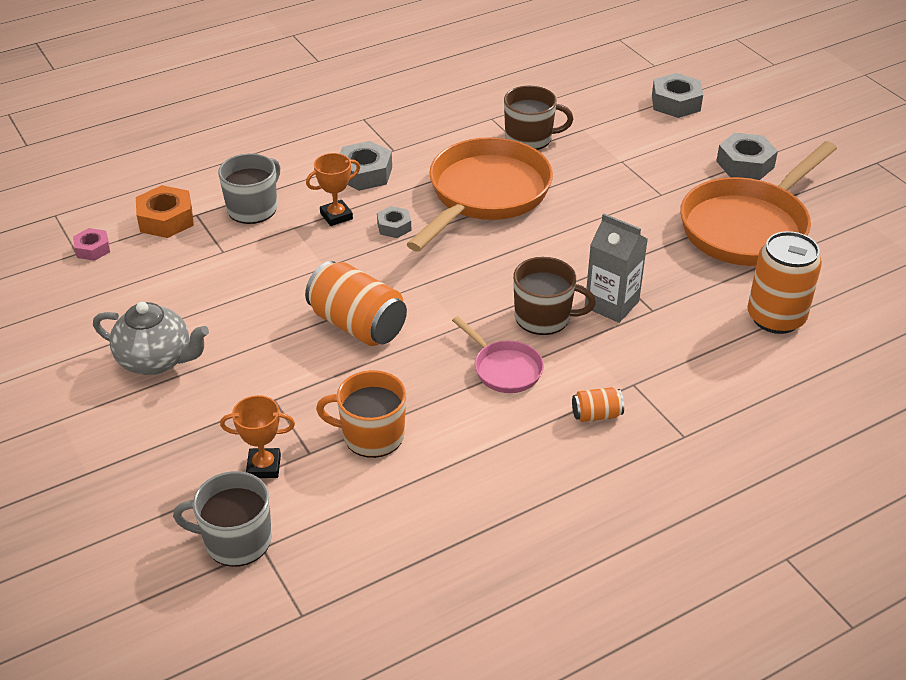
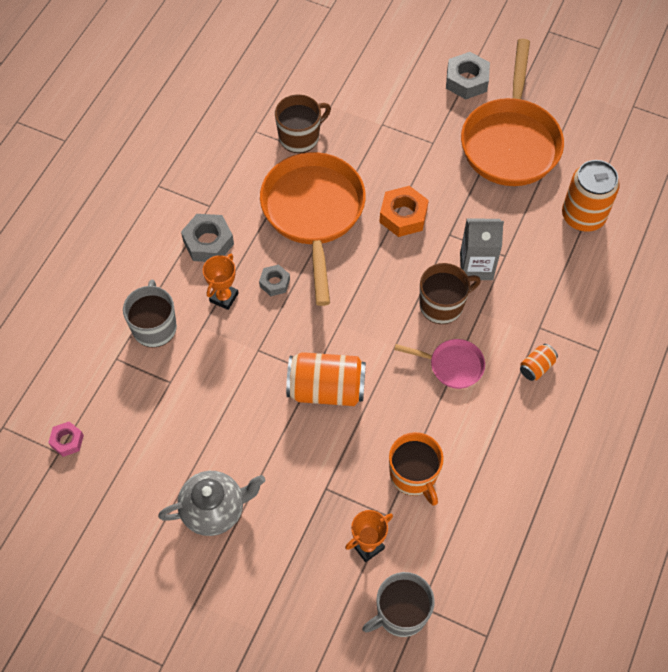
camera: 35 degrees left, 20 degrees up
(166, 219) = (97, 378): orange nut -> orange nut (403, 216)
(371, 435) = (414, 475): orange mug -> orange mug turned 90 degrees counterclockwise
(675, 103) = (375, 42): grey nut -> none

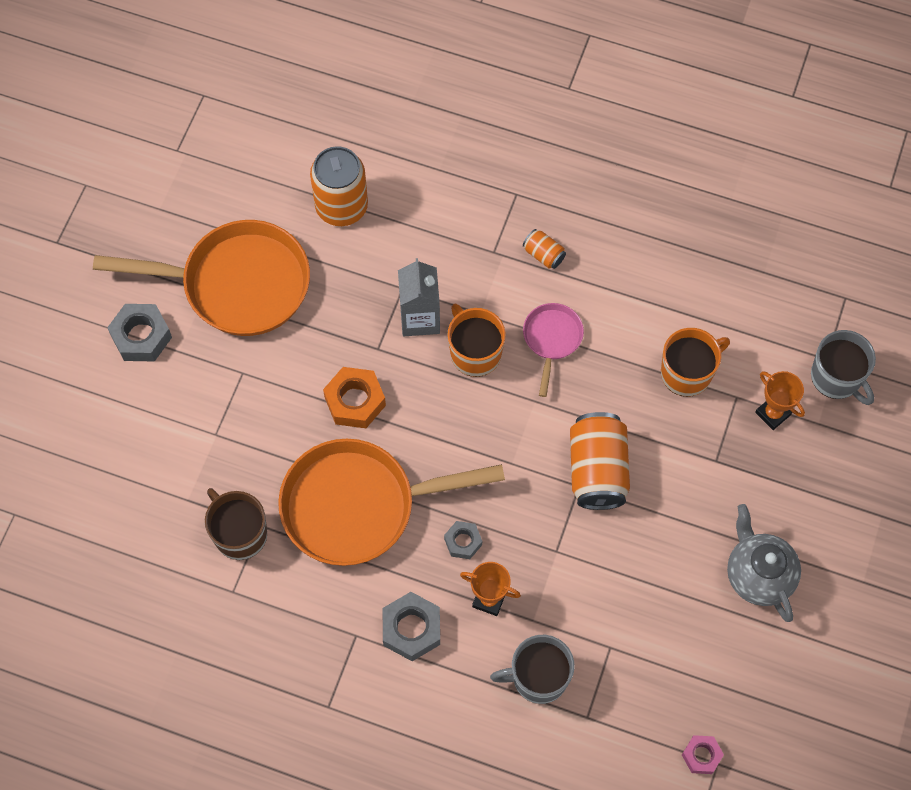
camera: 95 degrees left, 5 degrees up
(442, 305) = (474, 352): brown mug -> orange mug

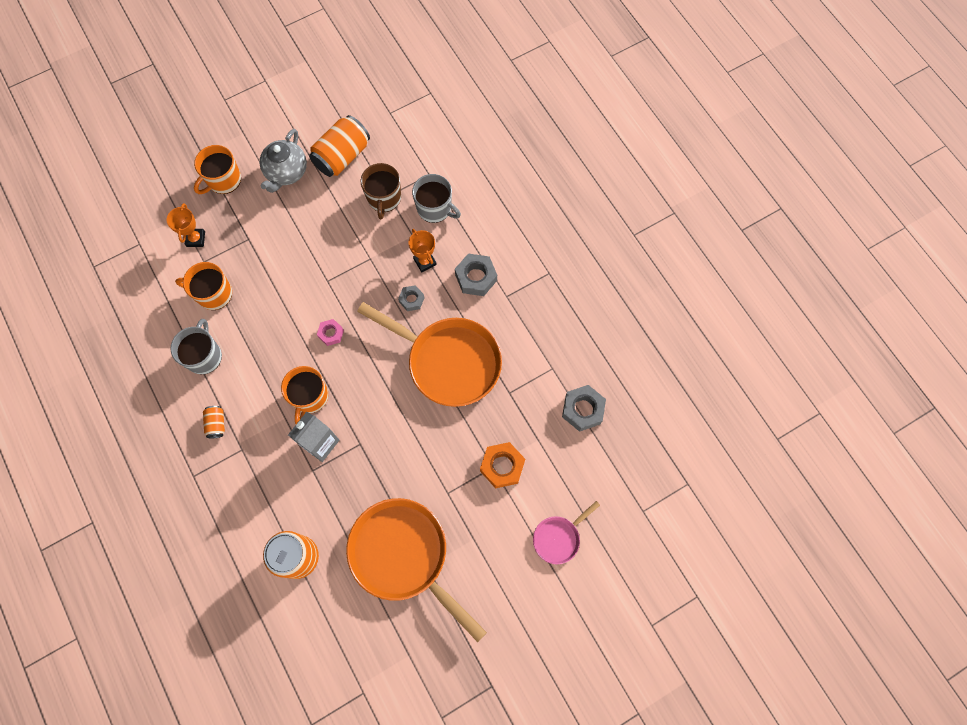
camera: 140 degrees left, 5 degrees up
(141, 337) = (488, 568): grey nut -> grey nut (582, 410)
(239, 533) = (524, 397): brown mug -> brown mug (384, 198)
(355, 401) = (399, 422): orange nut -> orange nut (502, 466)
(552, 339) = (262, 370): pink pan -> pink pan (558, 538)
(597, 470) = (310, 281): orange can -> orange can (342, 156)
(701, 756) = (393, 120): pink nut -> pink nut (331, 333)
(819, 504) = (223, 180): none -> orange mug
(837, 377) = (145, 231): grey mug -> grey mug (204, 356)

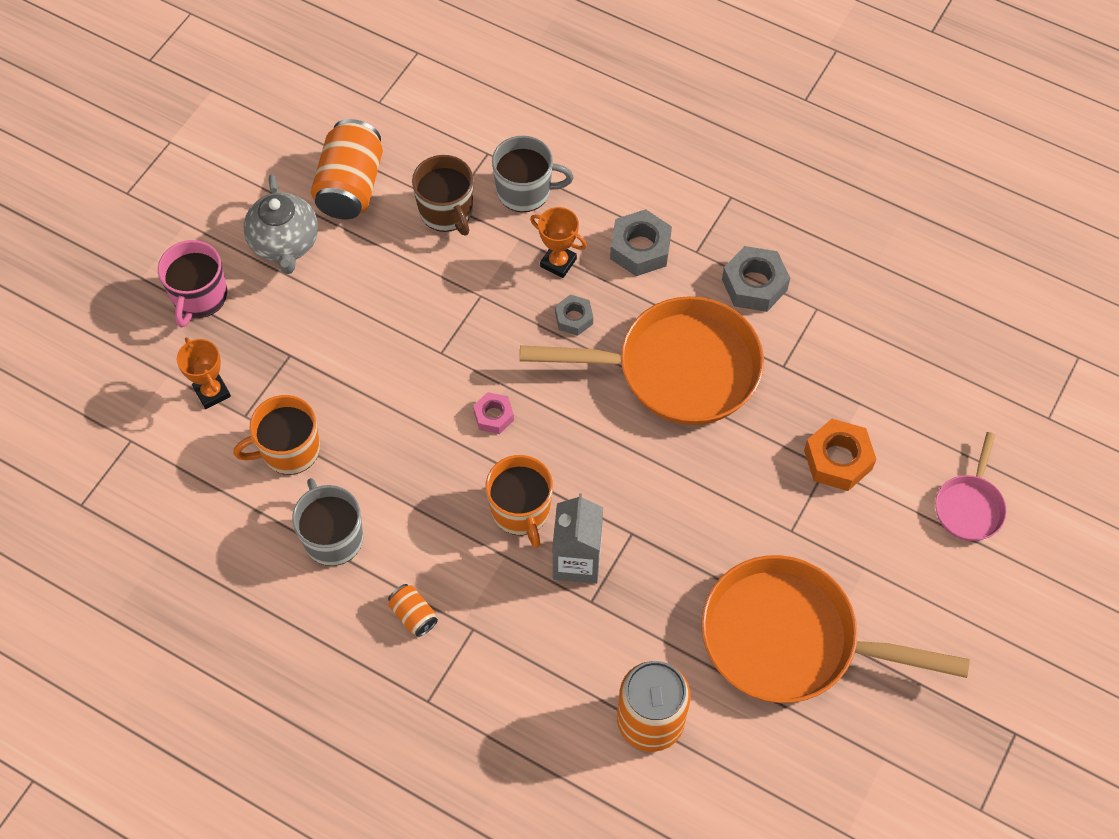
camera: 30 degrees left, 10 degrees down
(223, 180) = (199, 297): orange mug -> pink mug
(582, 410) = (890, 338): grey nut -> grey nut (754, 284)

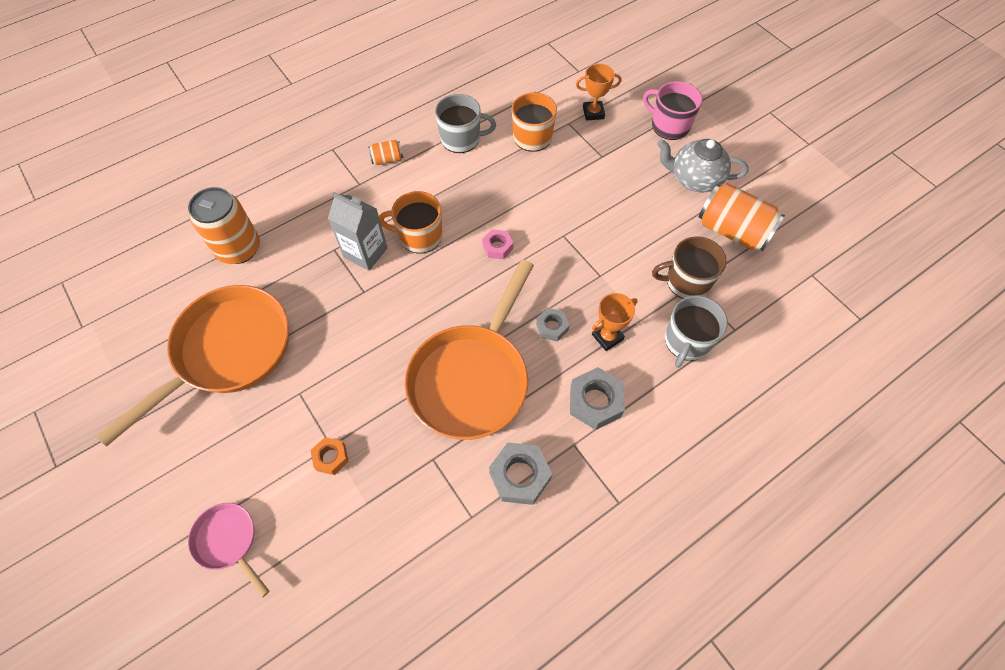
camera: 115 degrees right, 0 degrees up
(838, 459) = (331, 457): orange nut -> orange nut, size x0.60

